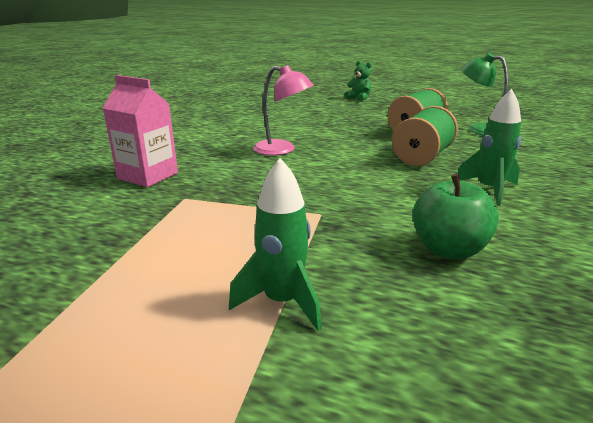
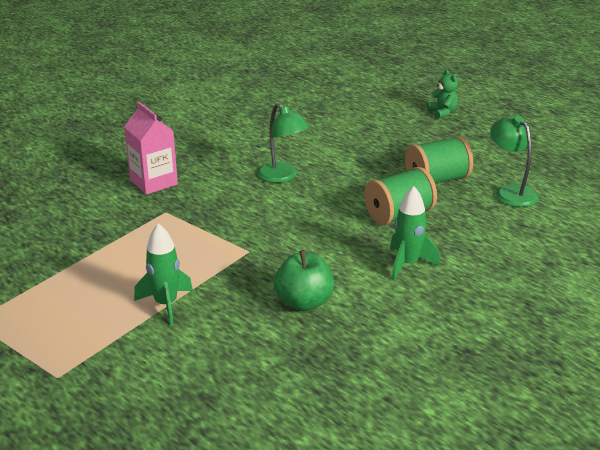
camera: 25 degrees right, 5 degrees up
(282, 150) = (282, 177): pink lamp -> green lamp

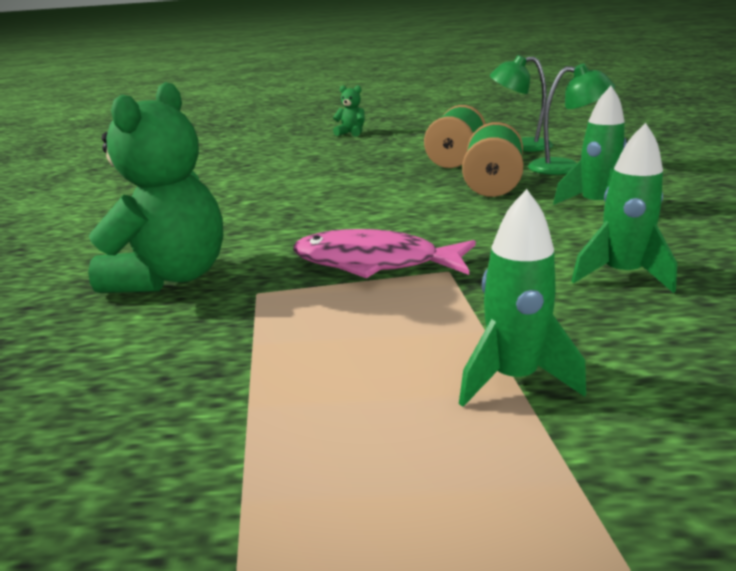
camera: 45 degrees left, 5 degrees down
(153, 182) = (172, 277): pink carton -> green teddy bear
(232, 226) = (374, 263): none -> pink fish
(282, 177) = (322, 208): green lamp -> green lamp (565, 167)
(304, 302) = (621, 275): green apple -> green rocket

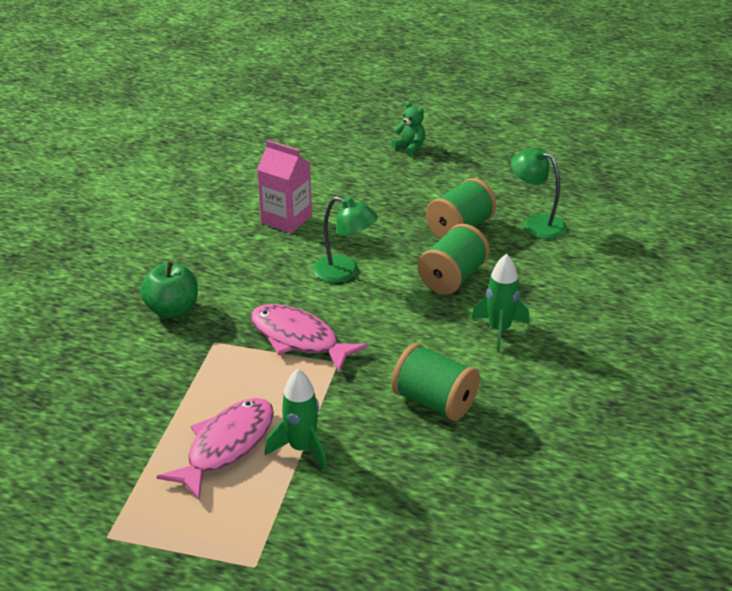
camera: 20 degrees right, 10 degrees up
(172, 277) = (172, 310): green teddy bear -> green apple
(269, 186) = (286, 219): none -> pink carton
(381, 414) = (226, 446): none -> pink fish
(565, 167) = (535, 272): green lamp -> green lamp (344, 272)
(621, 275) = (434, 402): green rocket -> green spool

